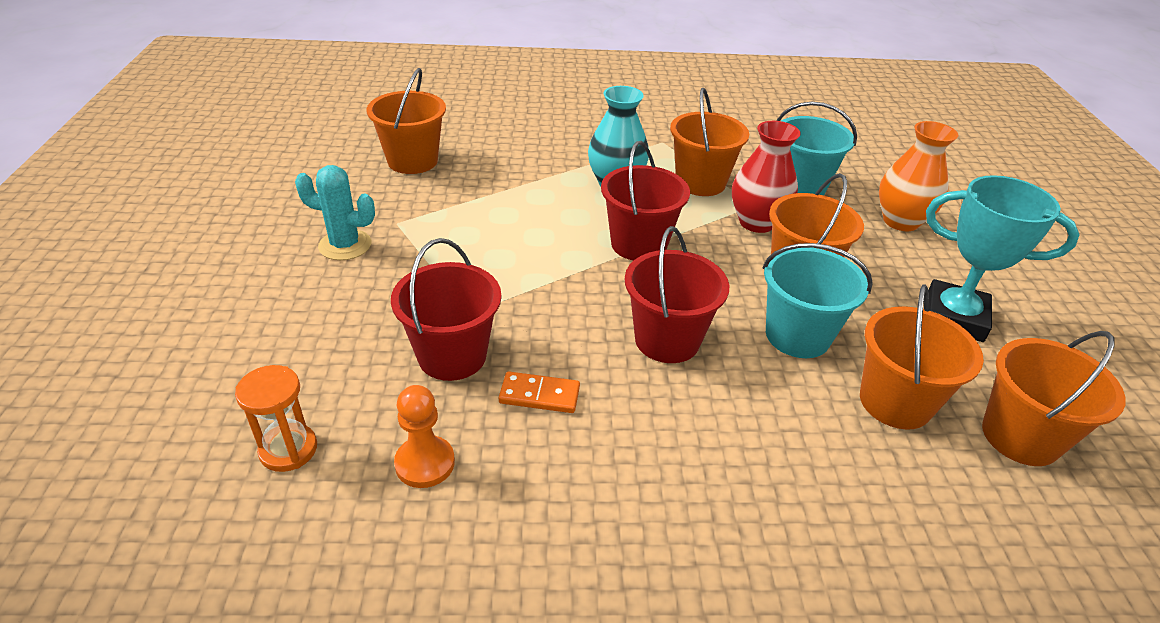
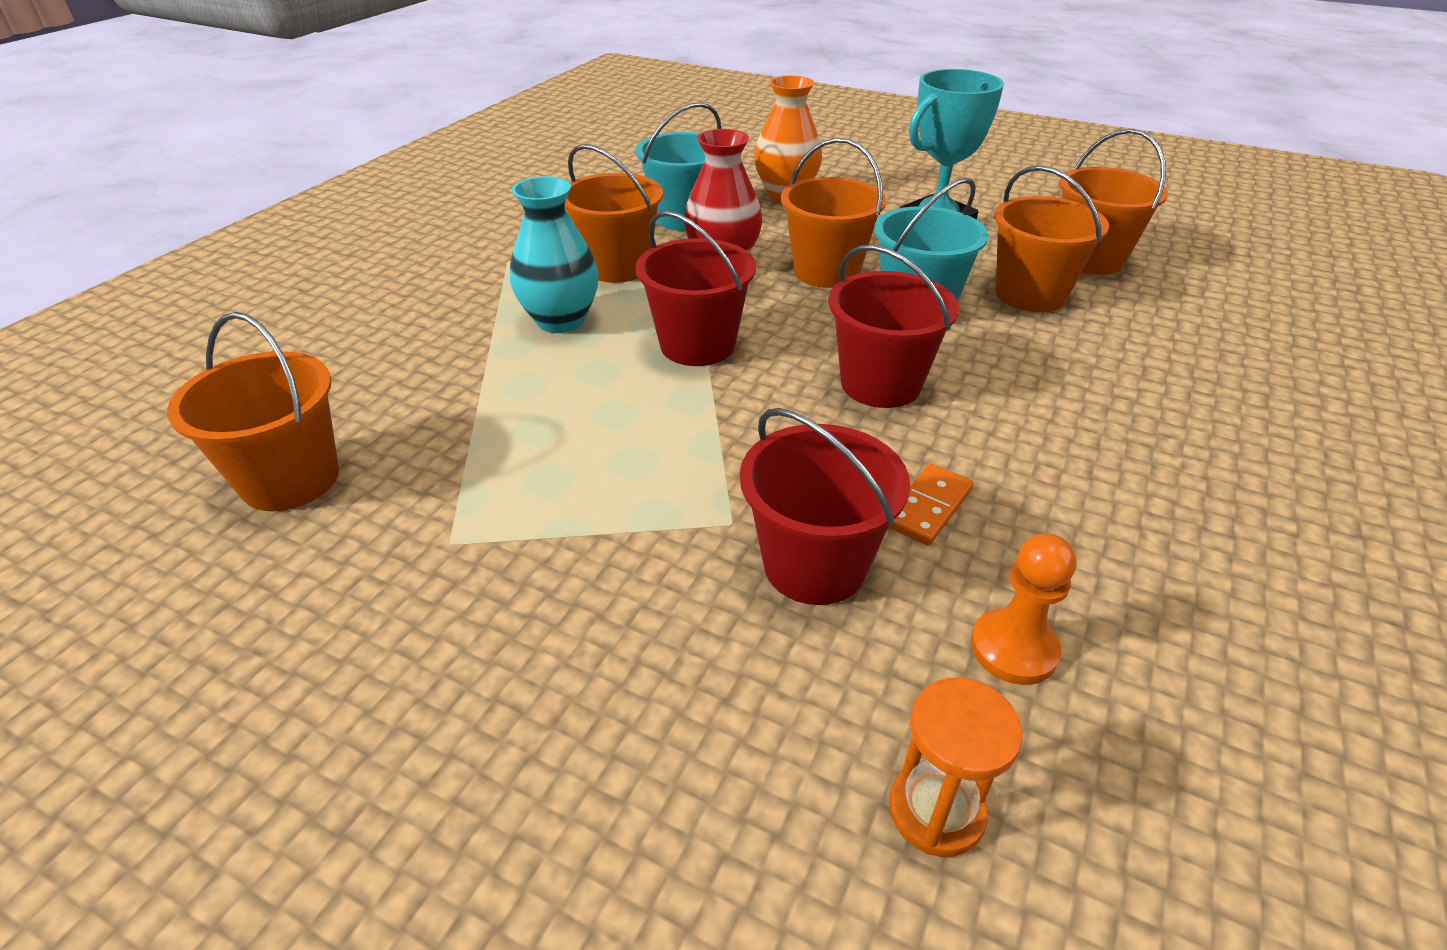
camera: 60 degrees left, 0 degrees up
(345, 245) = (455, 622): turquoise cactus -> none

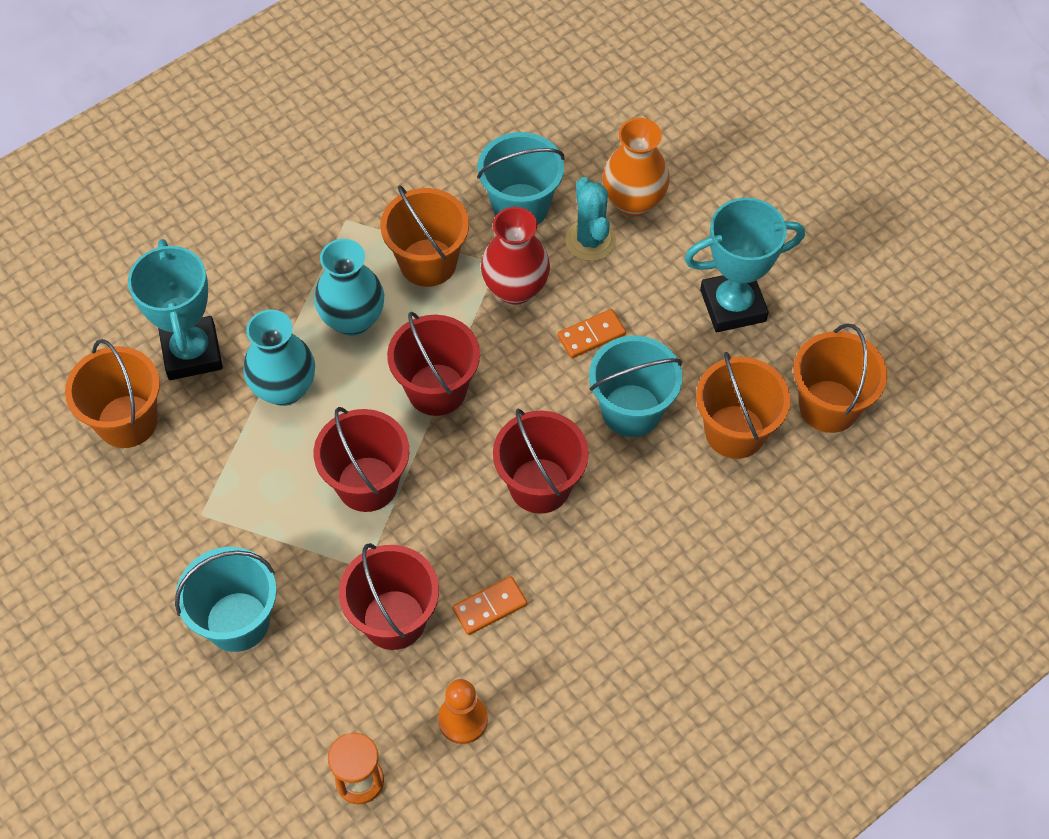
camera: 25 degrees right, 20 degrees up
(365, 393) = (192, 352): none -> turquoise trophy
(508, 391) = (284, 389): none -> turquoise vase
(576, 654) = (237, 621): none -> turquoise bucket
(673, 442) = (367, 484): none -> red bucket
(768, 221) = (590, 240): none -> turquoise cactus
(826, 271) = (591, 335): orange bucket -> orange domino

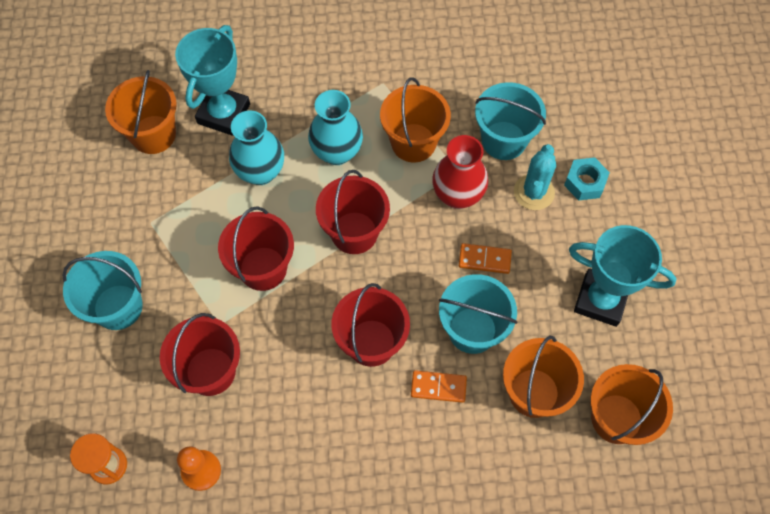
camera: 35 degrees right, 5 degrees up
(489, 607) = (276, 404): orange domino -> orange domino (438, 387)
(633, 201) = (585, 182): orange vase -> turquoise nut

